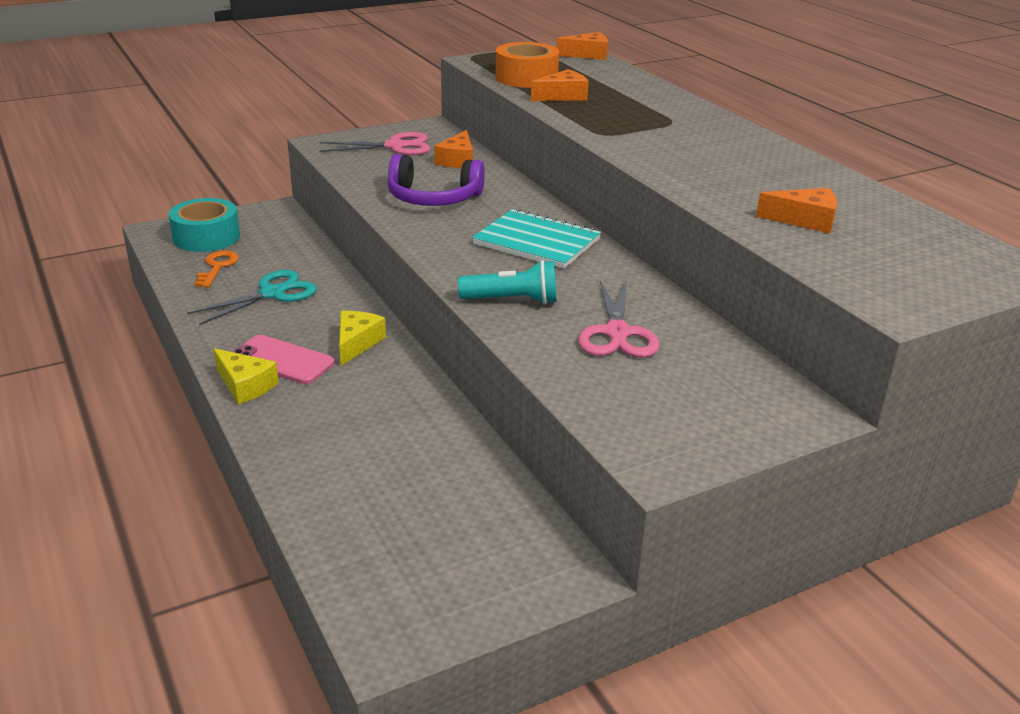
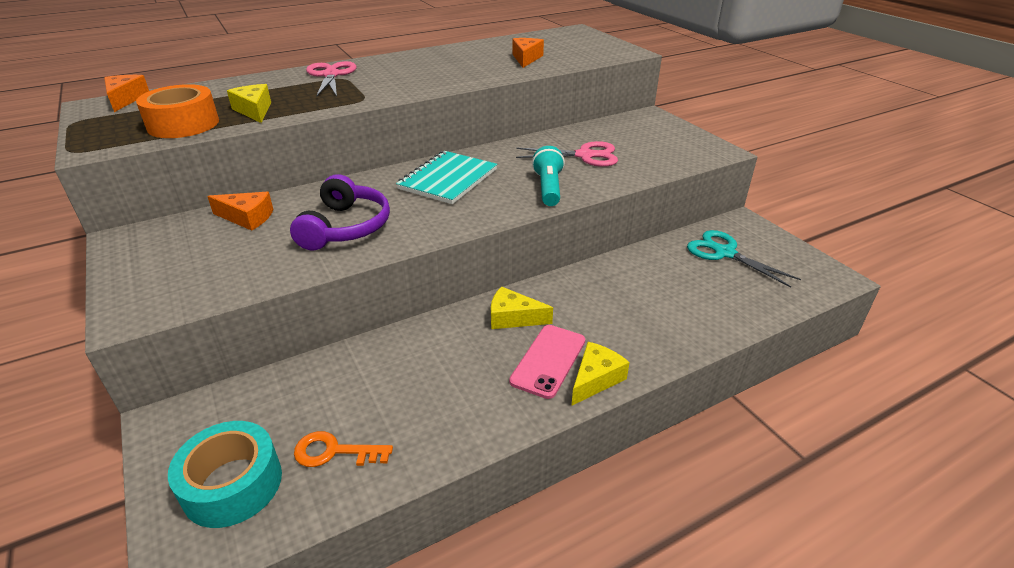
camera: 90 degrees left, 5 degrees up
(272, 293) = (412, 388): turquoise scissors -> turquoise scissors (724, 253)
(395, 146) = (181, 258): pink scissors -> pink scissors (331, 75)
(563, 96) = (254, 110): orange cheese -> yellow cheese

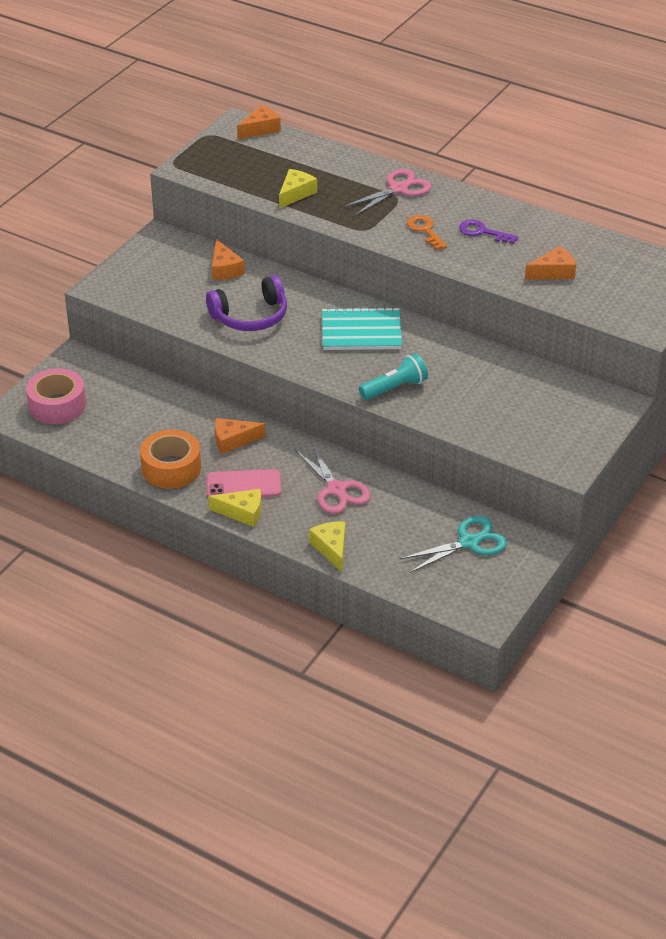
camera: 60 degrees right, 5 degrees up
(183, 124) = (246, 179): orange tape -> orange tape (171, 468)
(232, 484) = (57, 405): turquoise tape -> pink tape
(334, 452) = (102, 429): orange key -> orange key (425, 230)
(440, 65) = (482, 232): none -> purple key
(466, 341) = (233, 440): none -> orange cheese
(513, 318) = (276, 452): yellow cheese -> yellow cheese (331, 548)
(584, 155) = (476, 388): pink scissors -> pink scissors (336, 489)
(724, 253) = (468, 542): turquoise scissors -> turquoise scissors turned 45 degrees clockwise

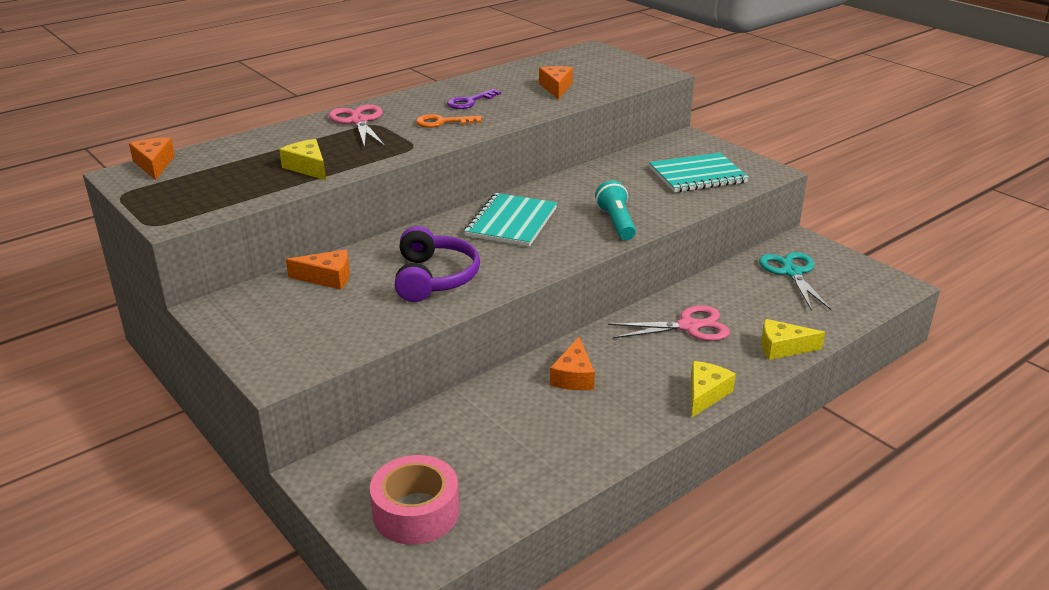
camera: 70 degrees left, 10 degrees down
(171, 468) = (603, 432): orange tape -> none
(243, 485) = (657, 384): pink phone -> none
(526, 420) = (697, 175): none -> turquoise notebook

